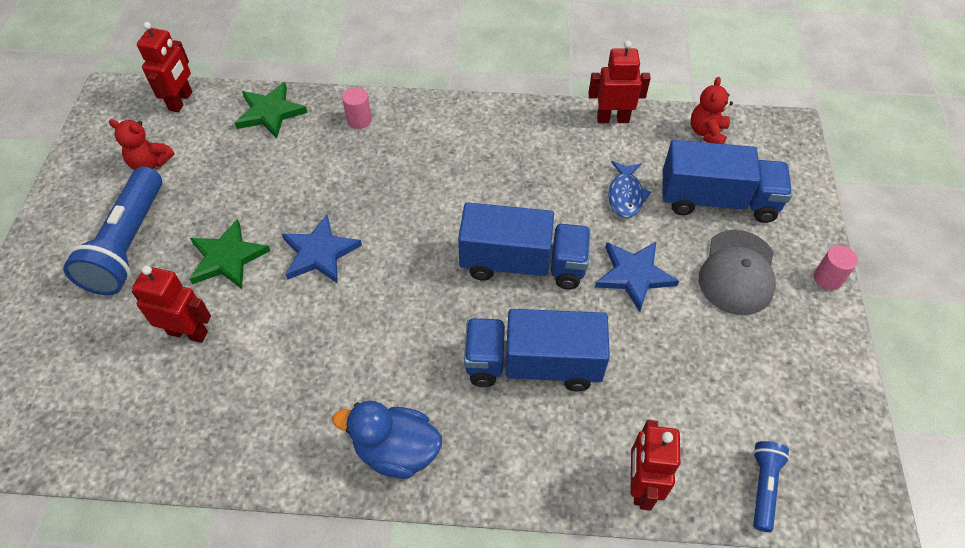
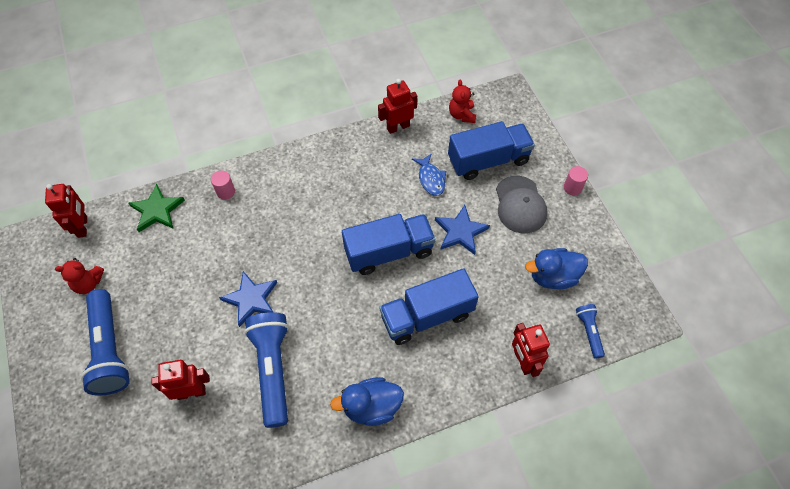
camera: 25 degrees left, 5 degrees up
(227, 258) = (188, 329): green star -> none
(298, 348) = (273, 370): none -> blue flashlight
(742, 386) = (553, 276): none -> blue duck

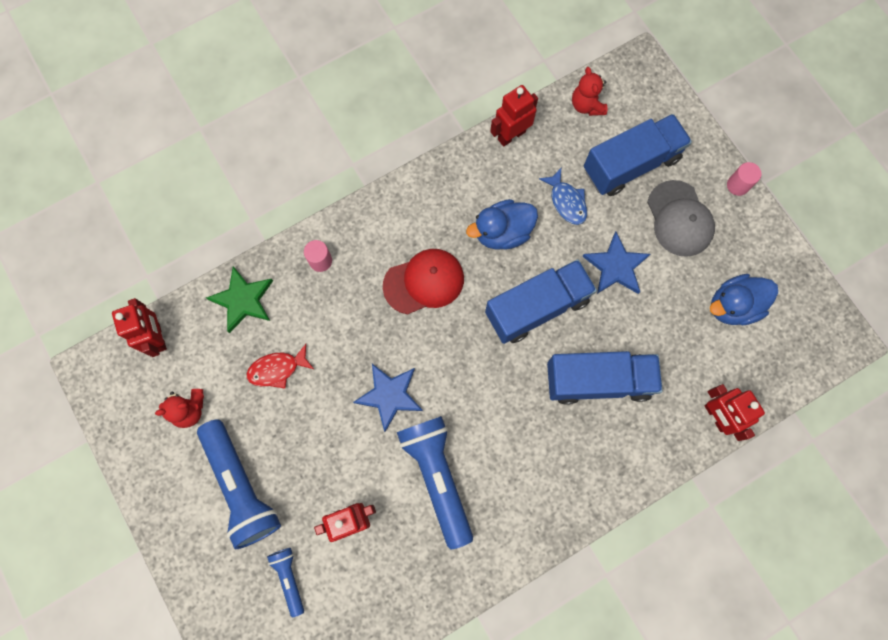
camera: 10 degrees left, 15 degrees up
(167, 265) = (277, 369): none -> red fish
(302, 219) = (424, 282): none -> red cap
(371, 407) = (559, 500): blue duck -> blue duck (502, 233)
(427, 316) = (598, 380): blue truck -> blue truck turned 150 degrees counterclockwise
(589, 332) = (784, 368): blue flashlight -> blue flashlight (289, 578)

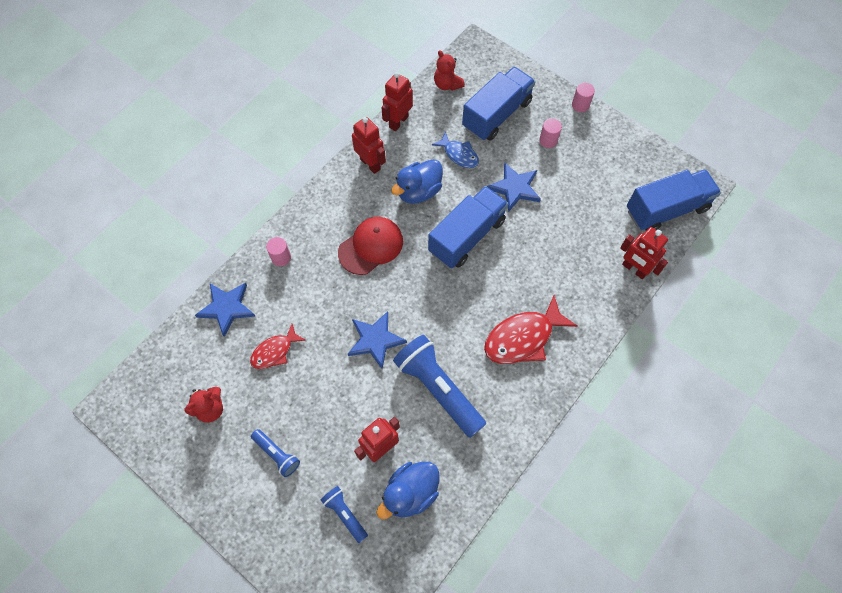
camera: 20 degrees left, 10 degrees down
(158, 337) = (163, 361): red robot -> red robot (370, 164)
(241, 486) = (277, 454): blue flashlight -> blue flashlight, size x0.50
(243, 300) = (227, 308): green star -> blue star
(554, 452) = (523, 338): none -> red fish
(598, 380) = (535, 273): blue truck -> blue truck (666, 209)
(679, 219) = (548, 140): grey cap -> pink cylinder
(733, 306) = (613, 188): blue duck -> blue duck (410, 493)

